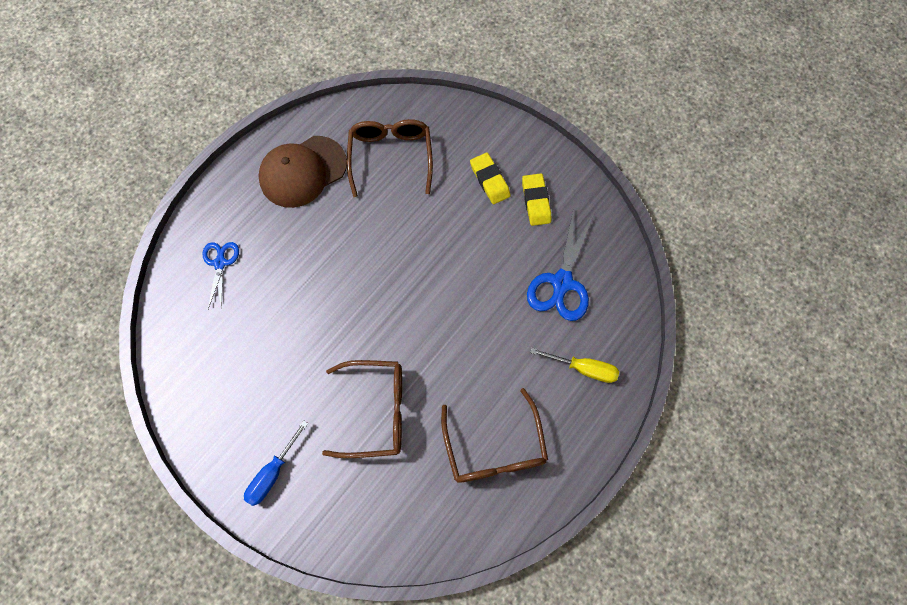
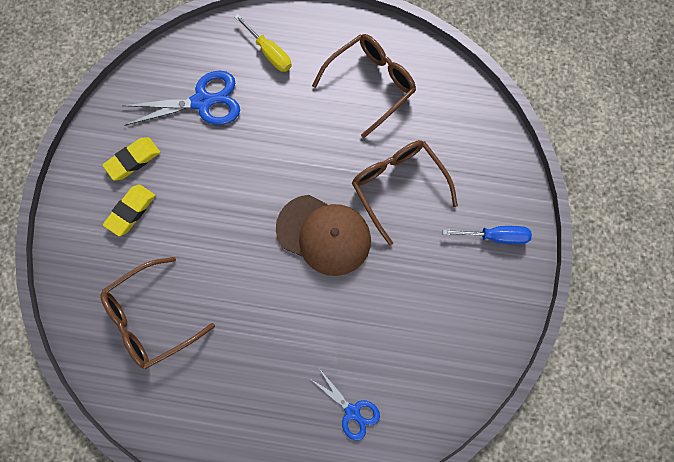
camera: 120 degrees left, 5 degrees up
(220, 263) = (352, 411): blue scissors -> blue scissors turned 105 degrees counterclockwise
(303, 172) = (212, 396): brown cap -> brown cap (324, 235)
(583, 368) = (269, 52): yellow screwdriver -> yellow screwdriver turned 150 degrees clockwise

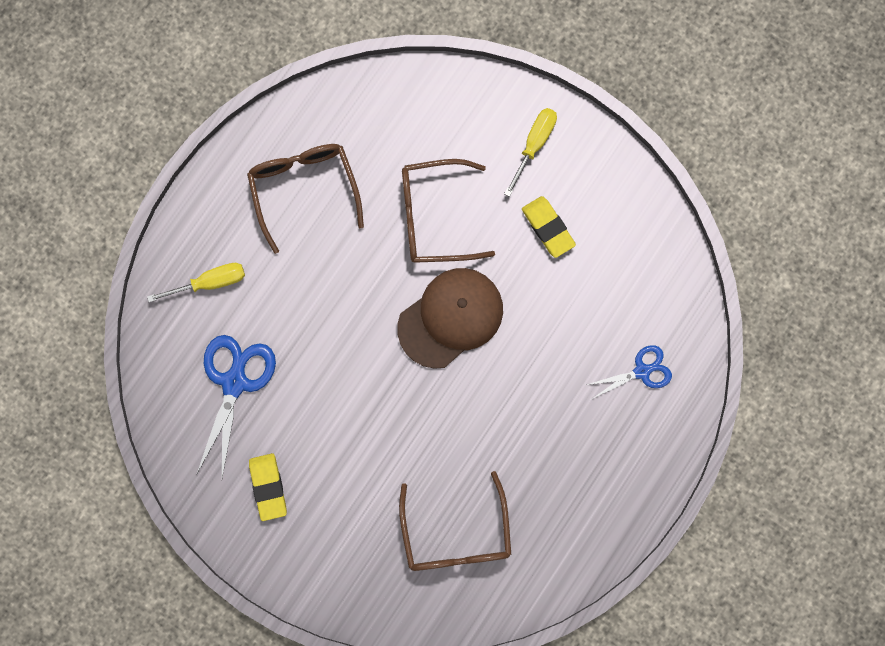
camera: 65 degrees left, 5 degrees up
(131, 211) = (327, 511): yellow eraser -> yellow eraser (548, 228)
(495, 236) = (534, 145): blue screwdriver -> yellow screwdriver

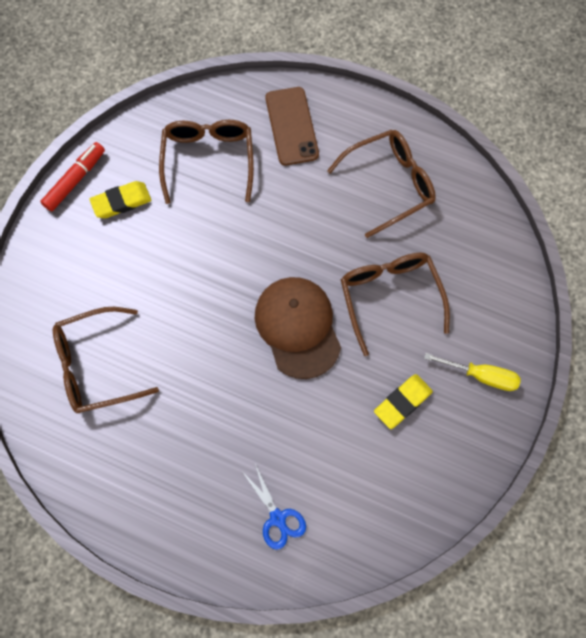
camera: 80 degrees right, 10 degrees down
(209, 282) = (291, 126): yellow screwdriver -> brown phone
(230, 537) = (75, 180): none -> red marker
(234, 382) = (208, 160): blue scissors -> brown glasses
(450, 318) = (297, 327): brown cap -> brown cap turned 150 degrees counterclockwise

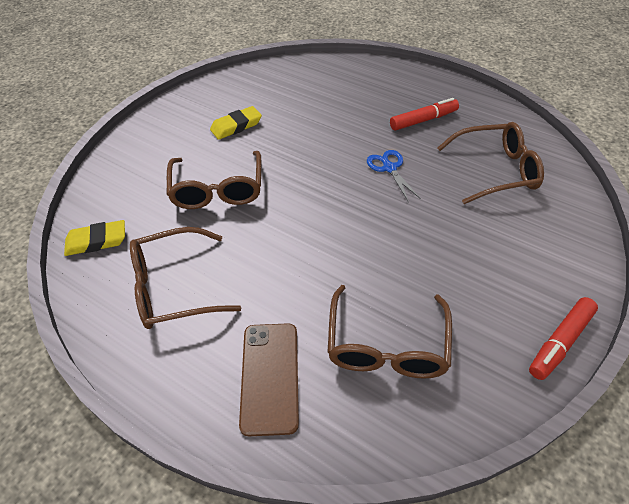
camera: 170 degrees left, 20 degrees down
(121, 202) = (494, 308): yellow eraser -> yellow eraser (96, 241)
(172, 446) = (423, 120): none -> red marker
(277, 518) = (347, 82): blue scissors -> blue scissors (389, 168)
(297, 327) = (309, 178): brown cap -> none
(481, 376) = (166, 134): yellow screwdriver -> none

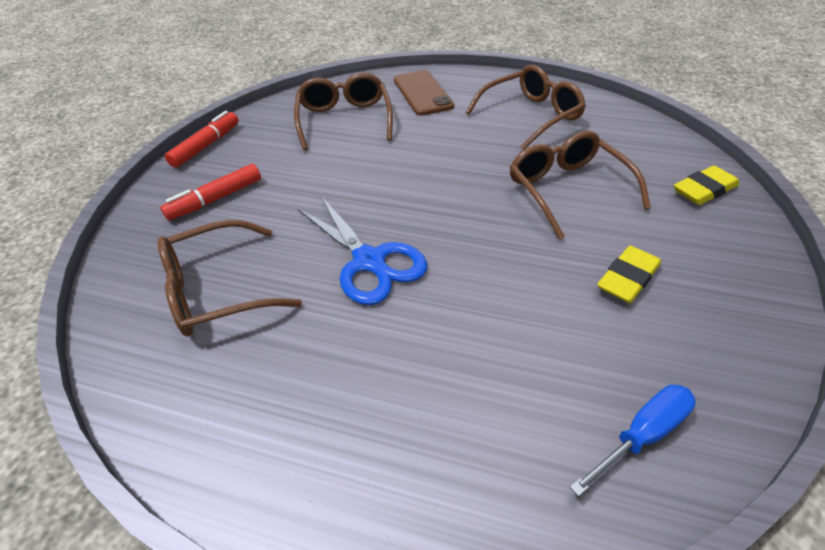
camera: 165 degrees right, 5 degrees down
(96, 241) = (634, 127): yellow eraser -> yellow eraser (704, 190)
(289, 75) = (642, 435): none -> blue screwdriver
(389, 168) = (369, 261): blue scissors -> blue scissors, size x1.66
(423, 120) = (324, 366): red marker -> red marker (215, 199)

